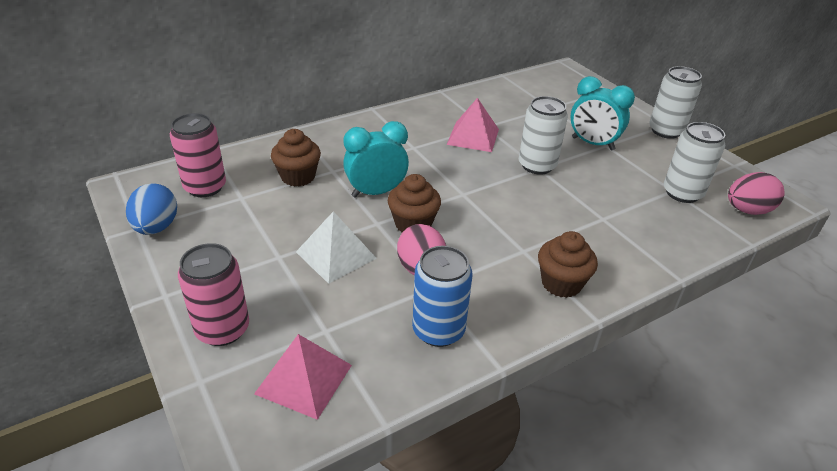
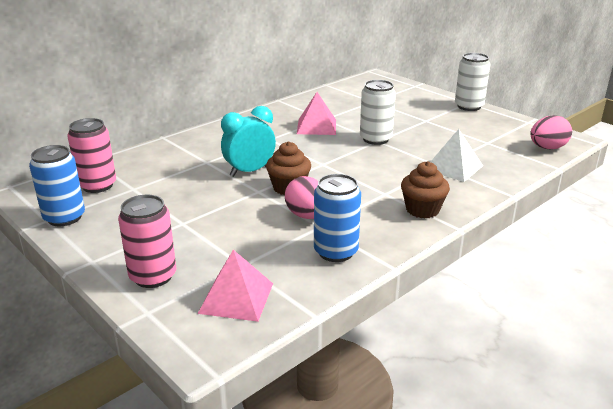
camera: 10 degrees left, 10 degrees down
(156, 227) = (64, 217): blue egg -> blue can
(298, 177) = (178, 169): brown cupcake -> none
(336, 255) = (231, 215): white pyramid -> white pyramid (453, 167)
(592, 144) = (415, 120): turquoise clock -> none
(682, 193) = (495, 143): white can -> none

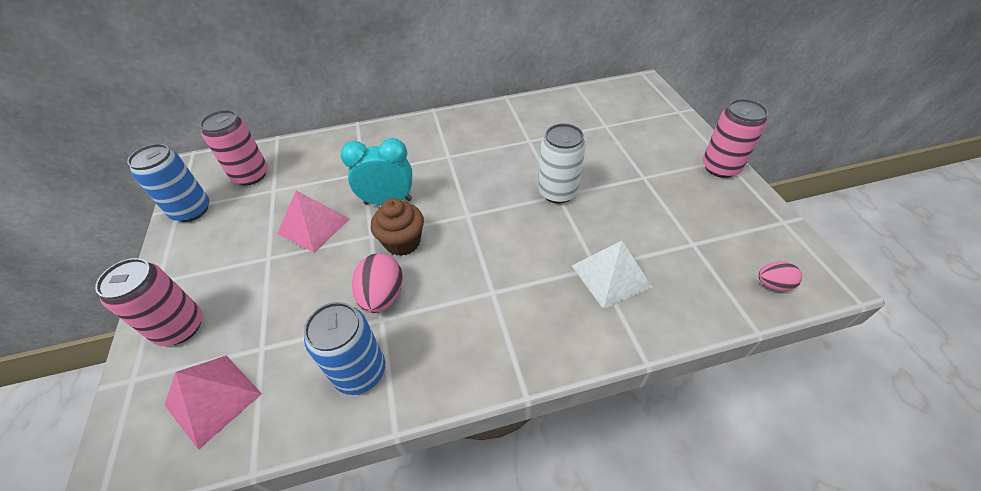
camera: 30 degrees right, 20 degrees up
(316, 126) = (510, 151): pink pyramid -> pink pyramid (314, 226)
(422, 210) = (511, 341): brown cupcake -> none
(469, 106) = (720, 167): white can -> pink can
(547, 148) = (772, 284): pink egg -> pink egg, size x0.61

